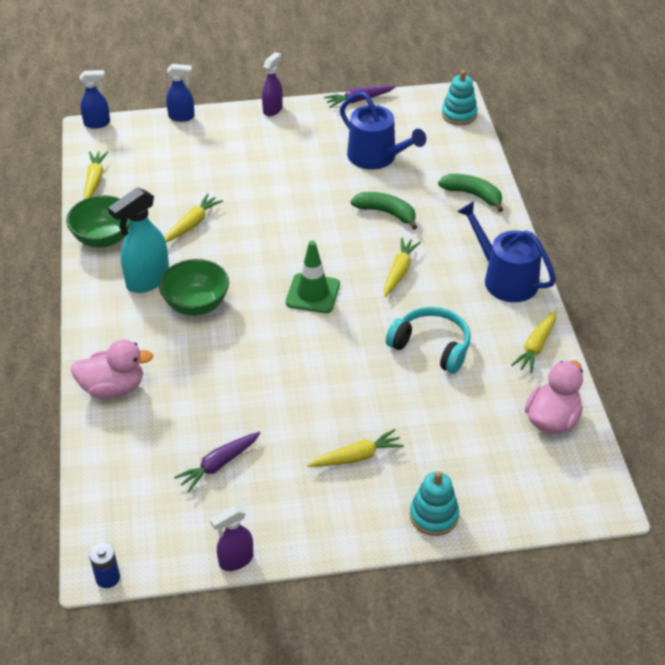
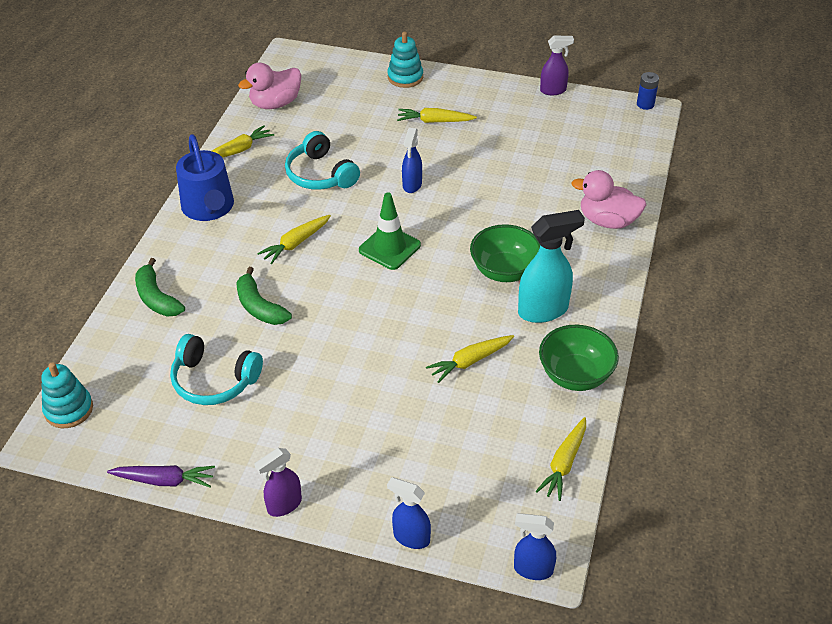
camera: 155 degrees left, 0 degrees up
(219, 464) = (540, 144): purple carrot -> none
(332, 365) = (412, 185): none -> blue spray bottle
(376, 157) = (214, 380): blue watering can -> turquoise headphones

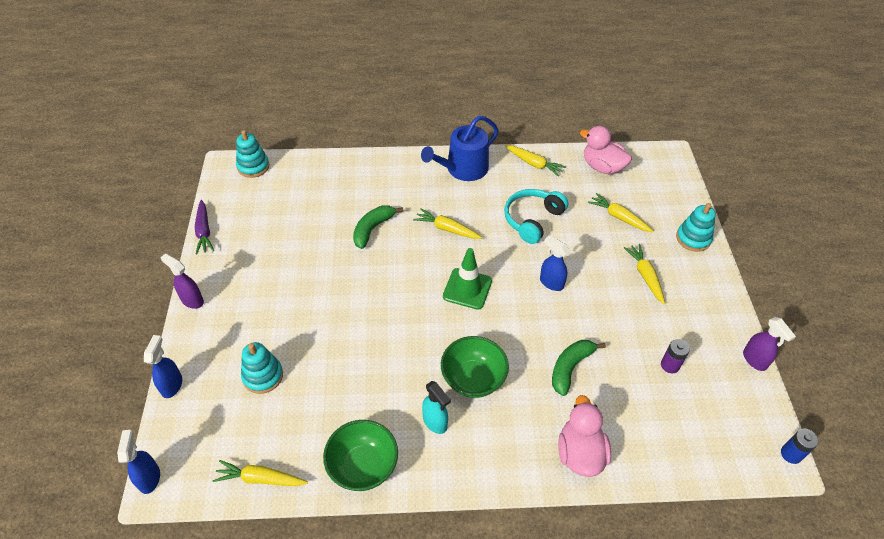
camera: 70 degrees right, 5 degrees up
(157, 298) = (362, 173): green banana -> green banana (570, 368)
(214, 380) = (295, 227): turquoise headphones -> none
(412, 185) = (551, 283): blue spray bottle -> blue spray bottle turned 45 degrees clockwise
(433, 444) = (263, 376): none -> turquoise stacking toy
(470, 361) = (357, 379): yellow carrot -> yellow carrot (619, 217)
(539, 139) = (670, 365): none -> purple battery
(543, 310) = (435, 422): turquoise spray bottle -> turquoise spray bottle, size x0.62

